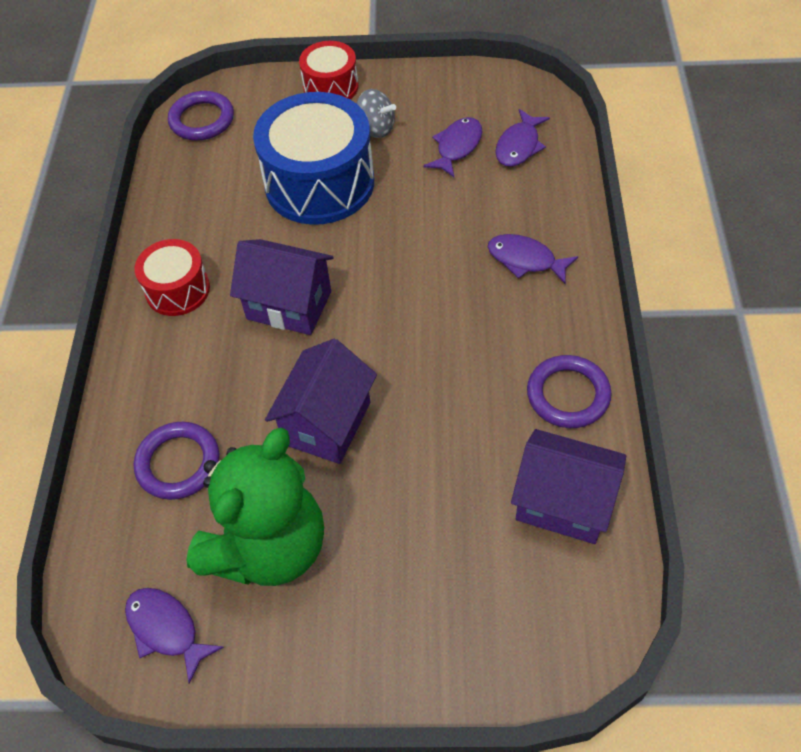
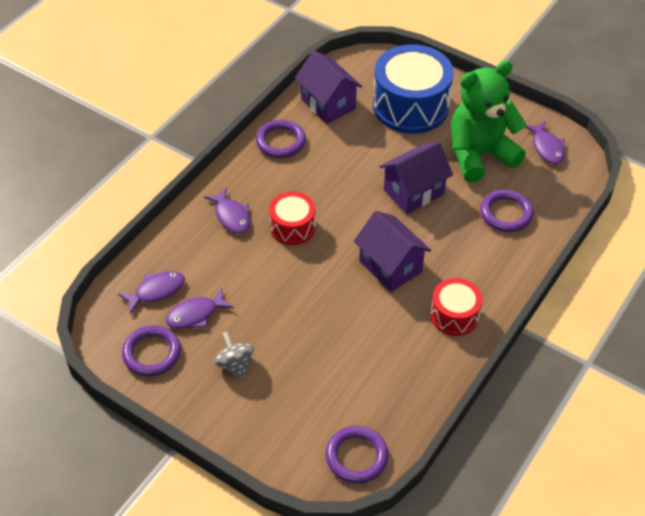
camera: 150 degrees left, 5 degrees down
(319, 183) = (309, 342): blue drum -> blue drum (410, 106)
(331, 87) = (235, 426): red drum -> red drum (292, 227)
(463, 98) = (152, 353): none -> purple ring

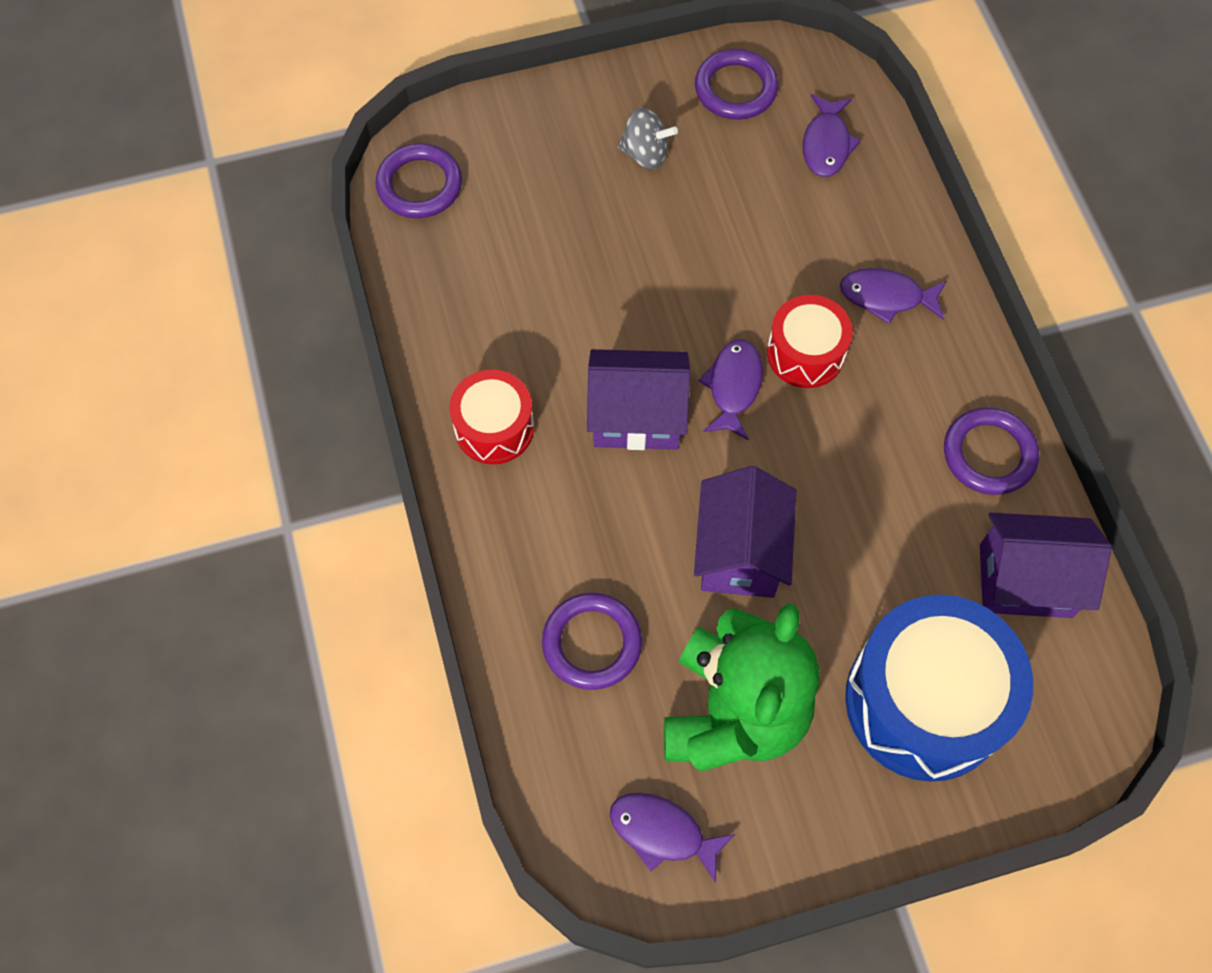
camera: 130 degrees right, 15 degrees up
(196, 314) = (754, 161): purple fish -> purple fish (733, 387)

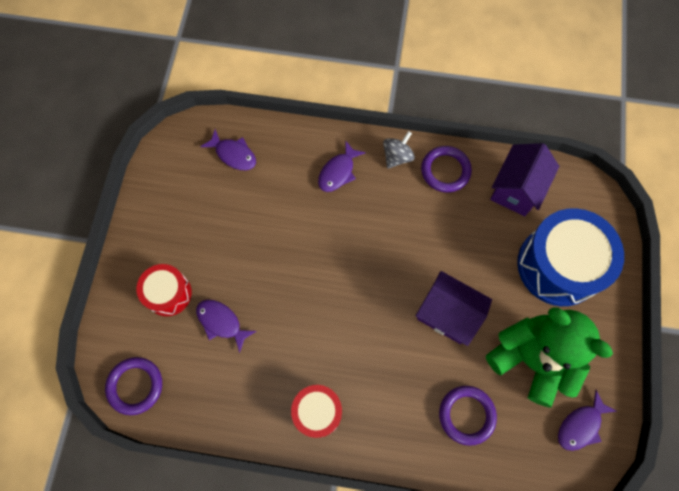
camera: 65 degrees left, 5 degrees up
(636, 417) = (347, 330): purple house -> none
(645, 154) = (187, 248): grey spinning top -> grey spinning top (397, 157)
(733, 387) = (353, 271): purple fish -> purple fish (221, 322)
(735, 89) = (173, 181): purple ring -> none
(805, 353) = (351, 227): red drum -> red drum (168, 293)

